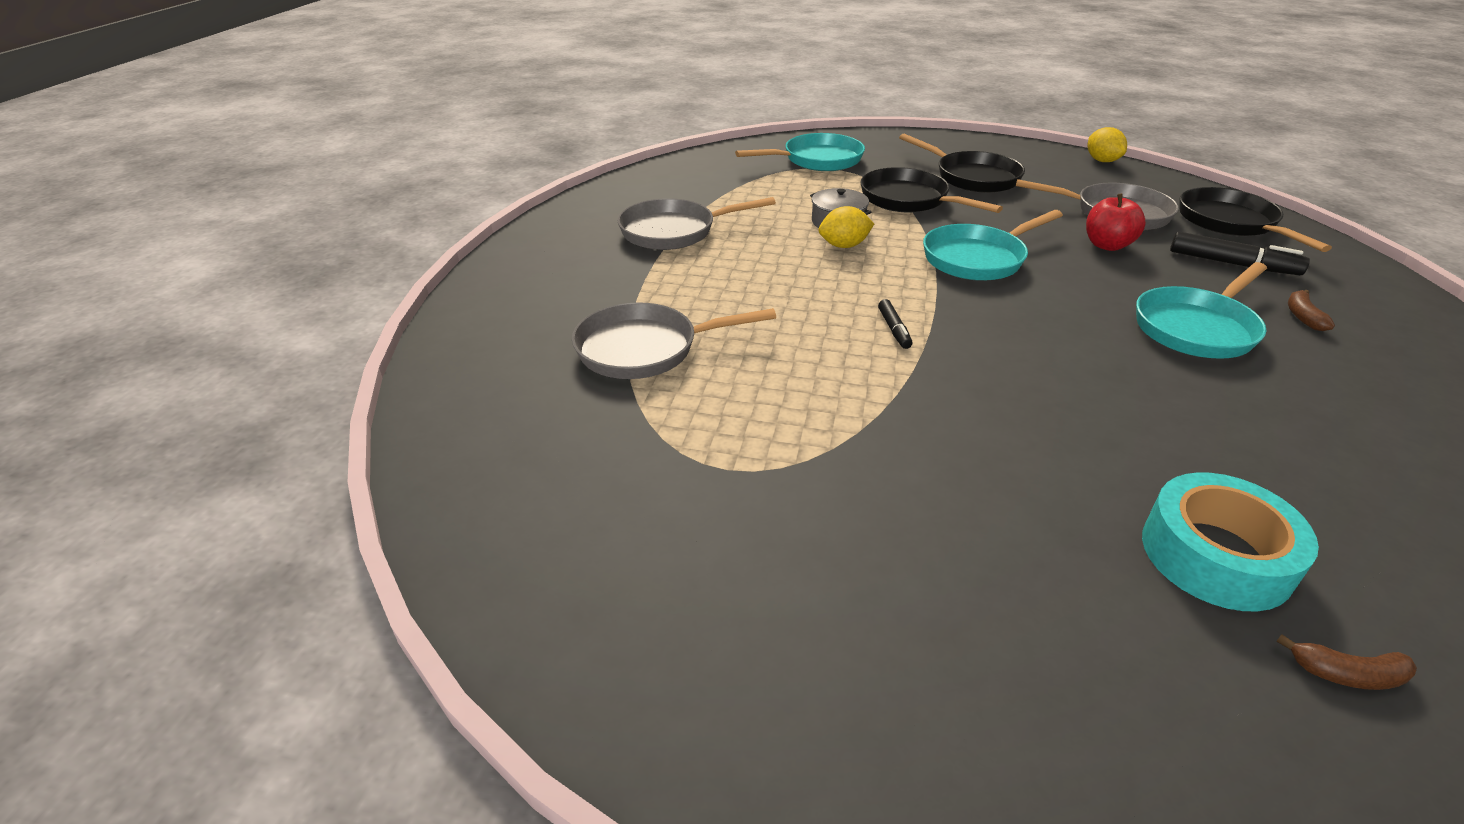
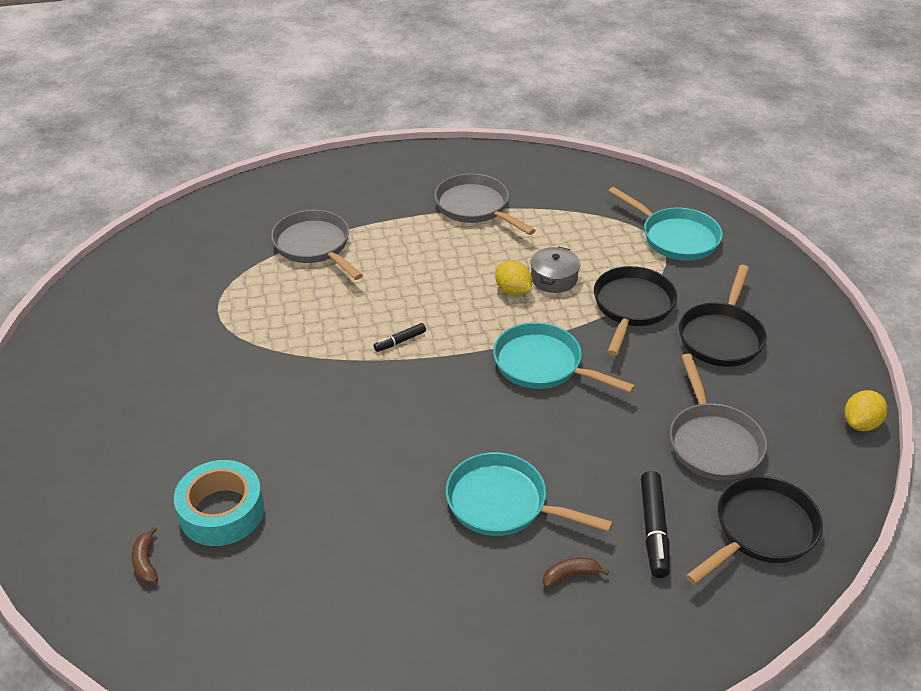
camera: 65 degrees right, 5 degrees up
(1107, 245) = (630, 441): red apple -> none

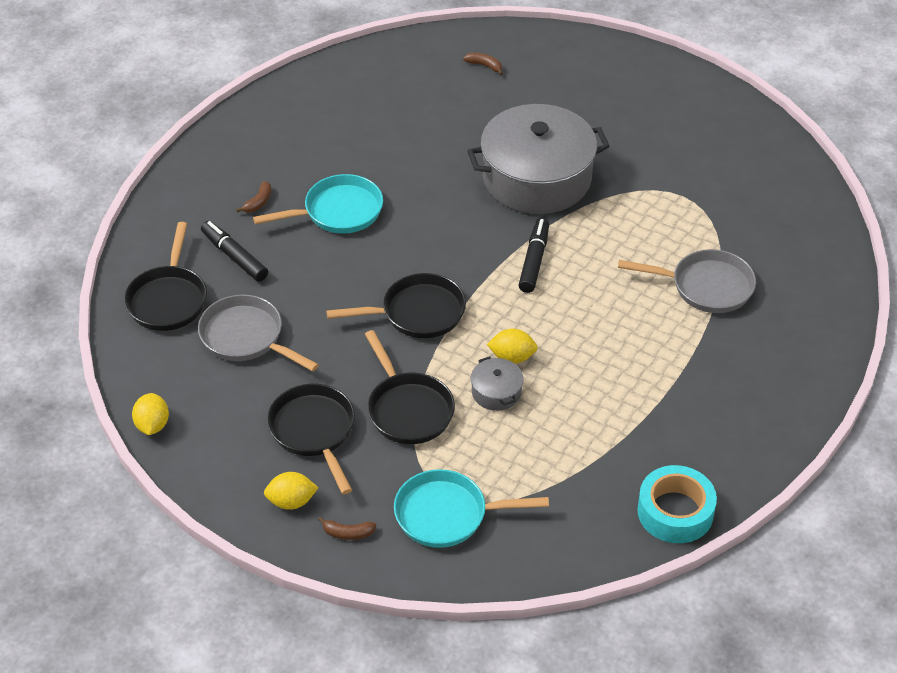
camera: 135 degrees right, 5 degrees up
(221, 511) = (485, 107): turquoise tape -> turquoise tape (675, 512)
(293, 404) = (536, 178): none -> grey pot
(400, 341) = (534, 261): black marker -> black marker, size x1.77
(475, 207) = (648, 417): grey pan -> none
(543, 365) = (417, 313): turquoise pan -> black pan
(757, 266) = (348, 533): none -> brown banana
(782, 305) = (291, 501): none -> yellow lemon

